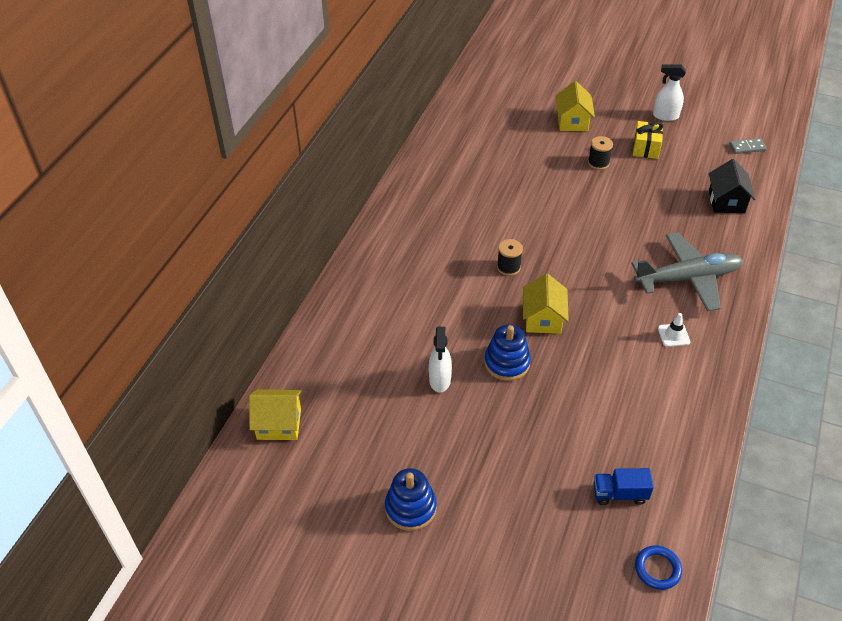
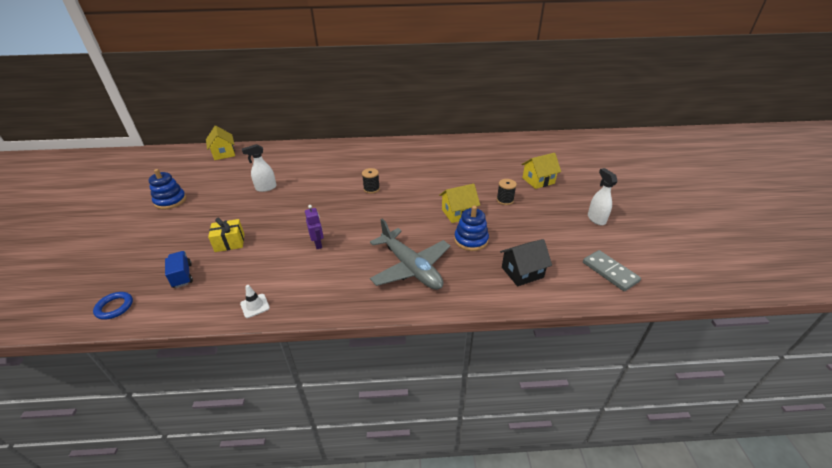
camera: 65 degrees right, 10 degrees down
(507, 363) = (287, 206): blue stacking toy -> blue stacking toy (471, 240)
(543, 319) = (332, 211): yellow house -> yellow house (458, 213)
(611, 347) = (318, 244): none -> purple robot
(646, 148) = (545, 217): yellow gift -> yellow gift (230, 243)
(673, 335) = (343, 272): white traffic cone -> white traffic cone (255, 306)
(747, 147) = (610, 272): grey domino -> grey domino, size x1.52

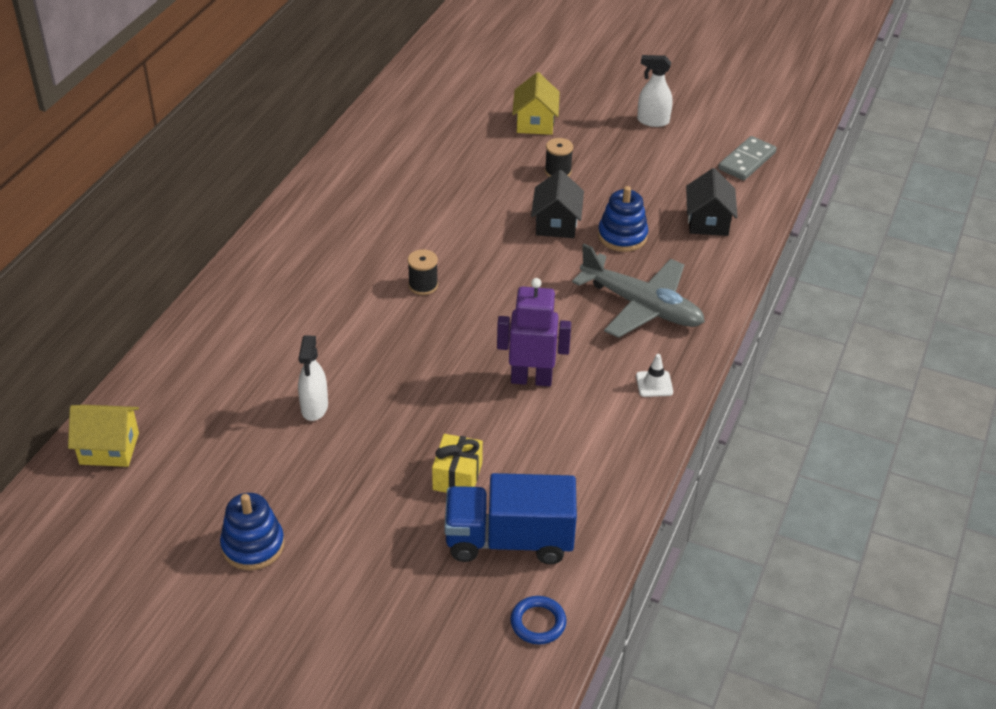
camera: 65 degrees left, 5 degrees up
(182, 276) = (509, 540): blue truck -> blue truck, size x1.94
(255, 306) = (627, 468): white traffic cone -> white traffic cone (654, 384)
(318, 244) = (531, 379): purple robot -> purple robot, size x1.69
(411, 267) = (642, 306): grey plane -> grey plane turned 45 degrees clockwise
(458, 213) = (556, 224): yellow house -> black house
(610, 272) = (747, 161): grey domino -> grey domino turned 45 degrees counterclockwise

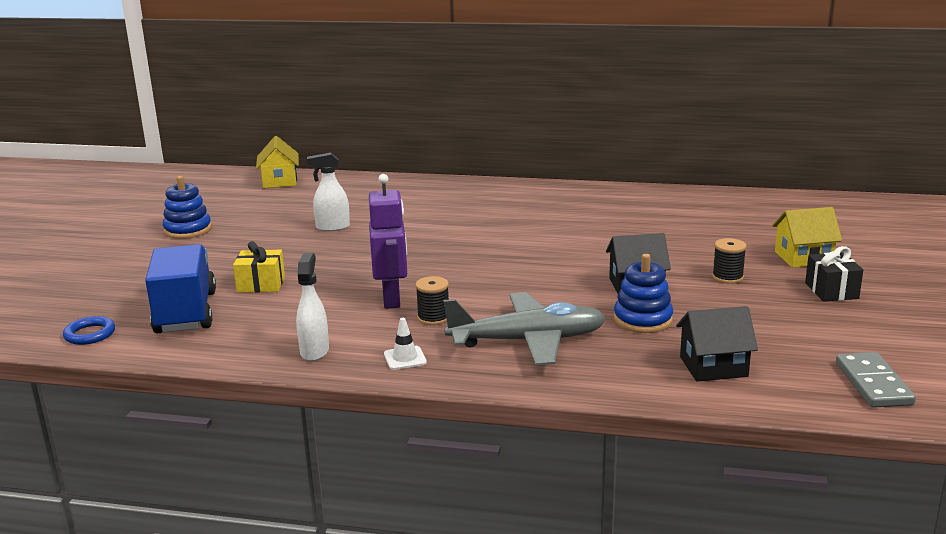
camera: 80 degrees right, 20 degrees down
(423, 285) = (501, 243): black spool -> black spool (433, 318)
(602, 130) = (831, 291): none -> black gift
(642, 306) = (528, 341): grey plane -> grey plane turned 120 degrees counterclockwise
(652, 121) = (887, 316): white spray bottle -> white spray bottle (314, 351)
(747, 161) = (873, 383): grey domino -> grey domino turned 60 degrees clockwise

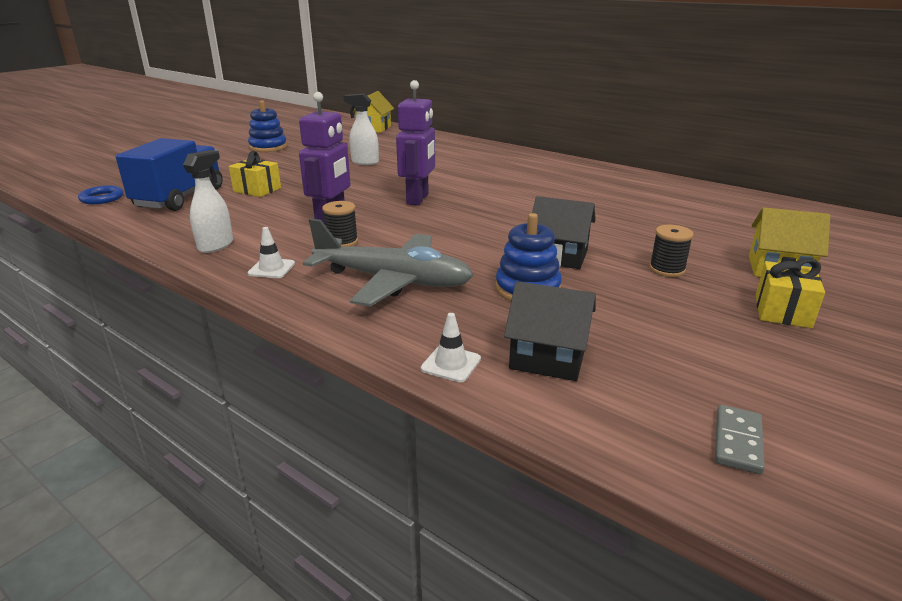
camera: 25 degrees right, 5 degrees up
(447, 259) = (418, 199): none -> purple robot
(653, 390) = (451, 364): none -> white traffic cone
(831, 291) = (782, 311): black gift -> yellow gift
(873, 383) = (737, 441): grey domino -> grey domino, size x0.66

